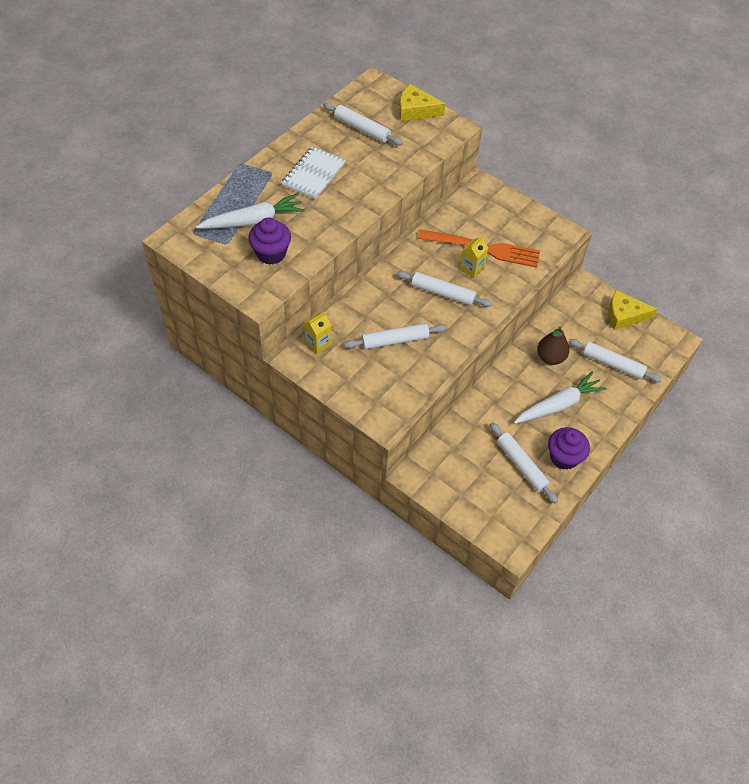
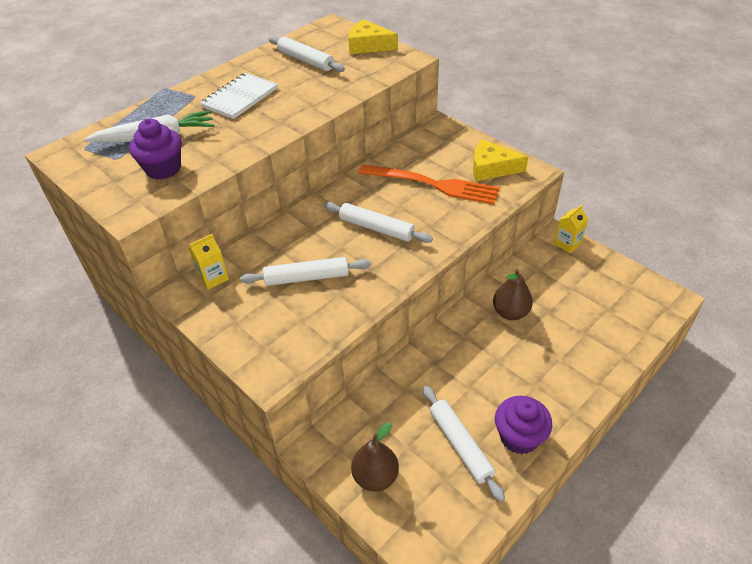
camera: 10 degrees right, 10 degrees down
(462, 491) = (375, 476): none -> brown pear
(472, 268) = (416, 204): yellow carton -> yellow carton (567, 244)
(558, 405) = (516, 369): white carrot -> none
(613, 364) = (589, 323): white rolling pin -> none
(624, 315) = (604, 268): yellow cheese -> yellow cheese (491, 168)

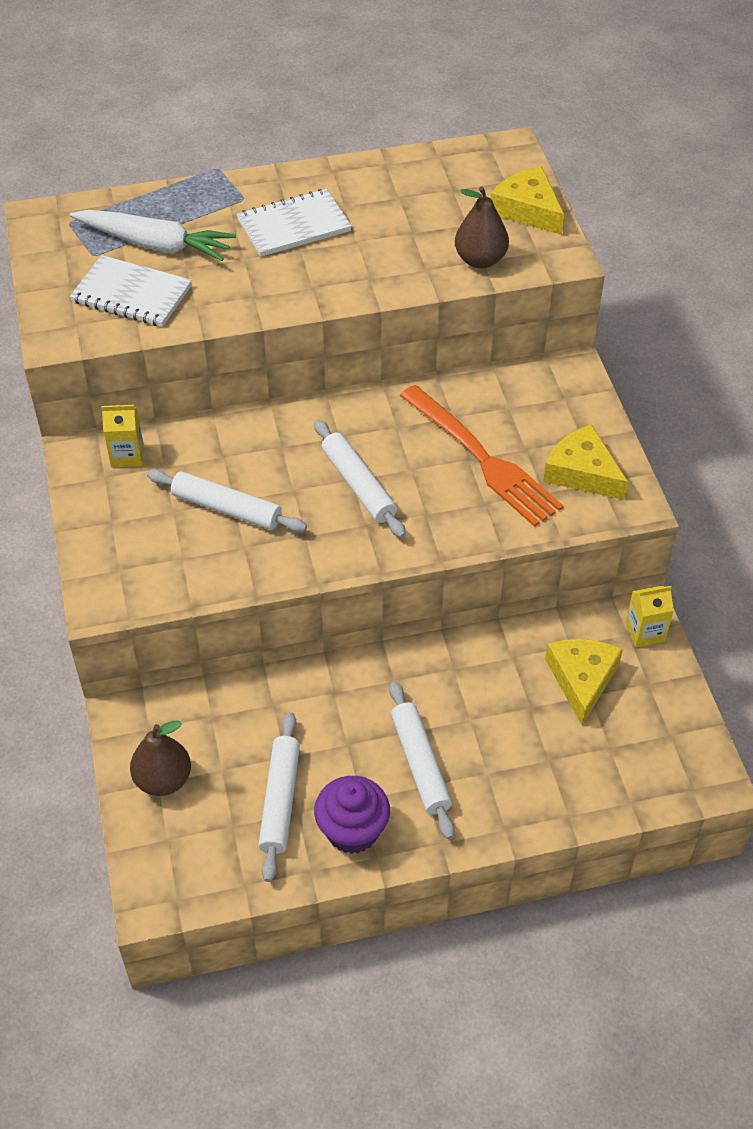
camera: 30 degrees right, 5 degrees up
(163, 169) = (132, 294): purple cupcake -> white notebook
(305, 60) = (423, 199): white rolling pin -> white rolling pin (420, 764)
(510, 312) = (479, 682): brown pear -> brown pear (480, 260)
(560, 283) = (582, 679): none -> yellow cheese

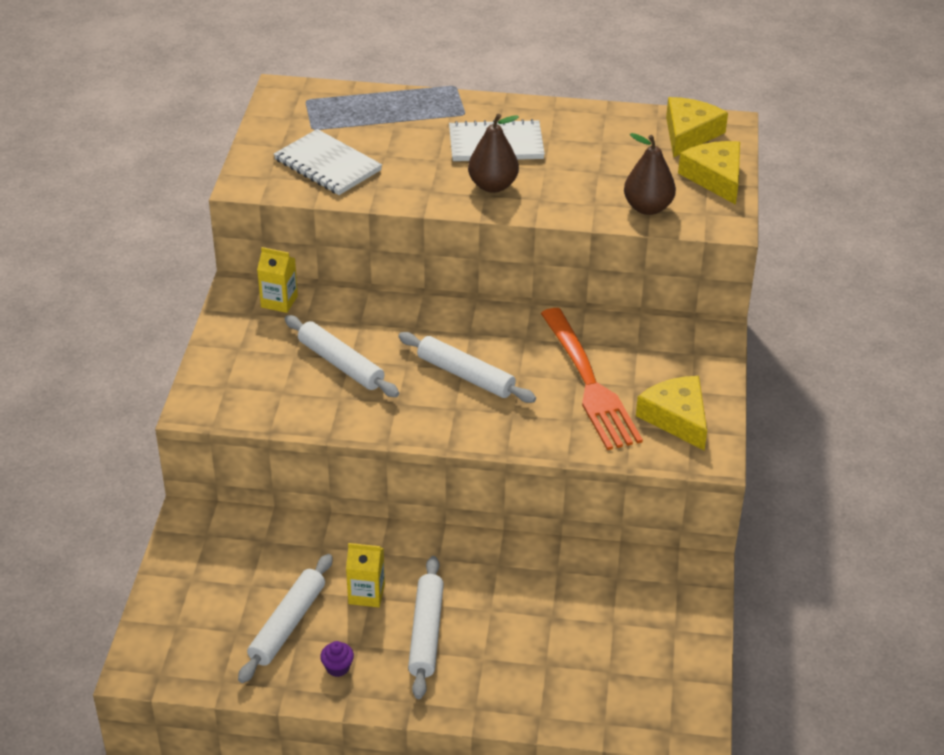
camera: 20 degrees right, 10 degrees down
(155, 244) = (368, 132): white carrot -> none
(163, 780) = (197, 578): brown pear -> brown pear (493, 186)
(352, 830) = (337, 668): purple cupcake -> purple cupcake, size x0.47
(358, 485) = (465, 375): white rolling pin -> white rolling pin turned 45 degrees counterclockwise
(582, 679) = (613, 608): yellow cheese -> yellow cheese (689, 134)
(645, 632) = (694, 586): yellow carton -> yellow carton (366, 594)

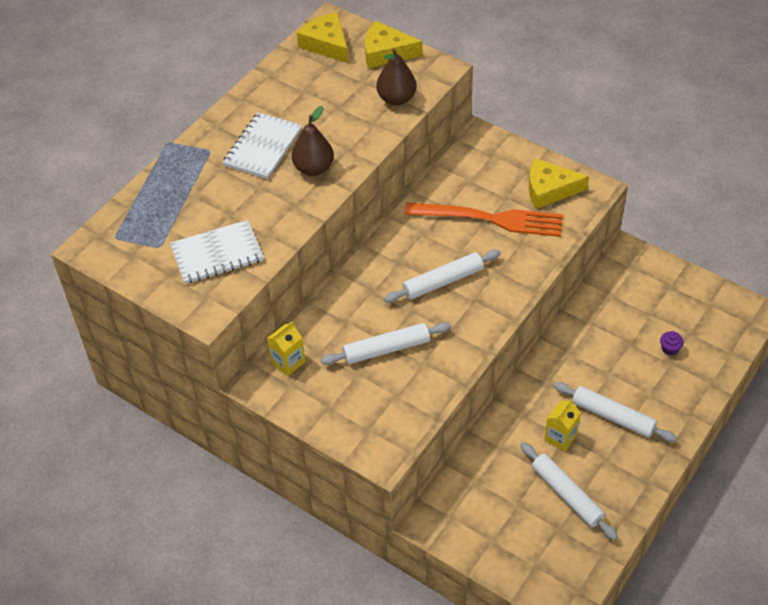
camera: 60 degrees left, 10 degrees up
(337, 668) = (621, 479): purple cupcake -> purple cupcake (669, 349)

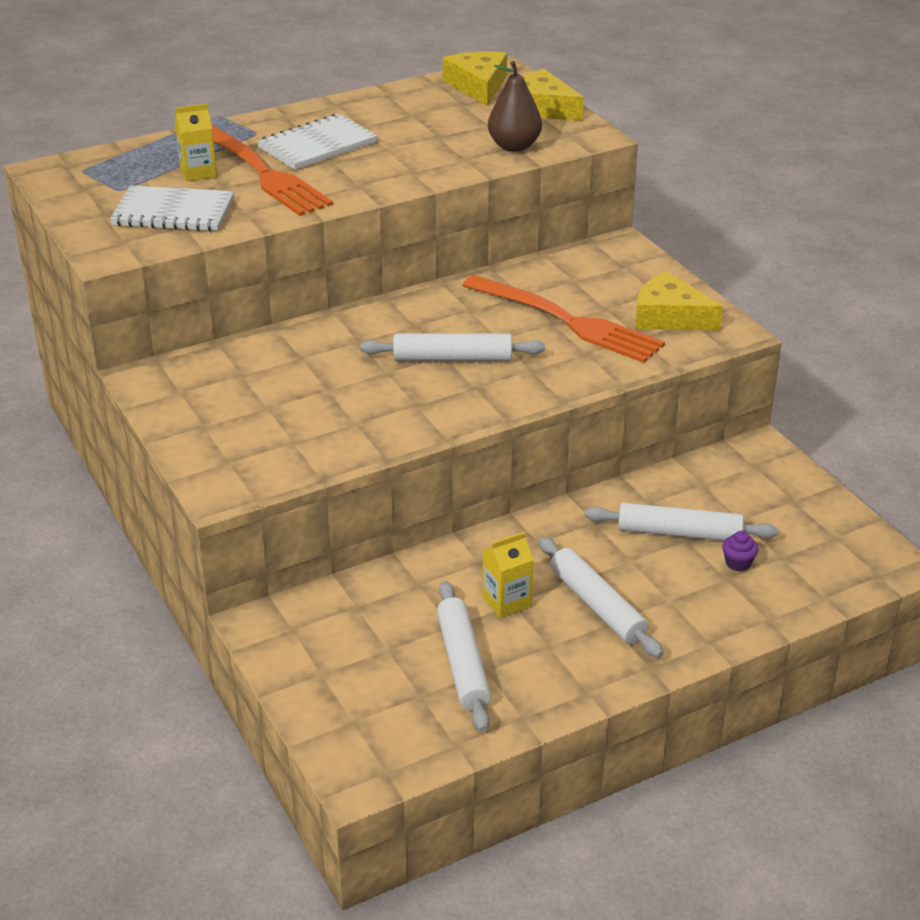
camera: 25 degrees right, 15 degrees down
(247, 190) = (262, 173): none -> orange fork
(288, 362) = (197, 371): yellow carton -> yellow carton (198, 172)
(314, 168) = (356, 176): brown pear -> none
(386, 349) = (324, 396): white rolling pin -> white rolling pin (679, 533)

